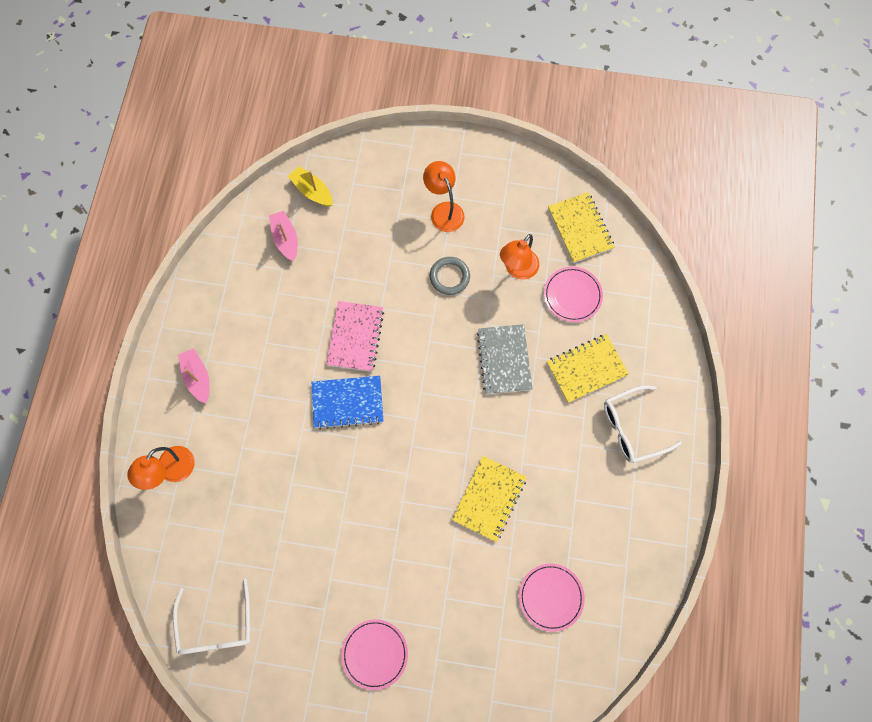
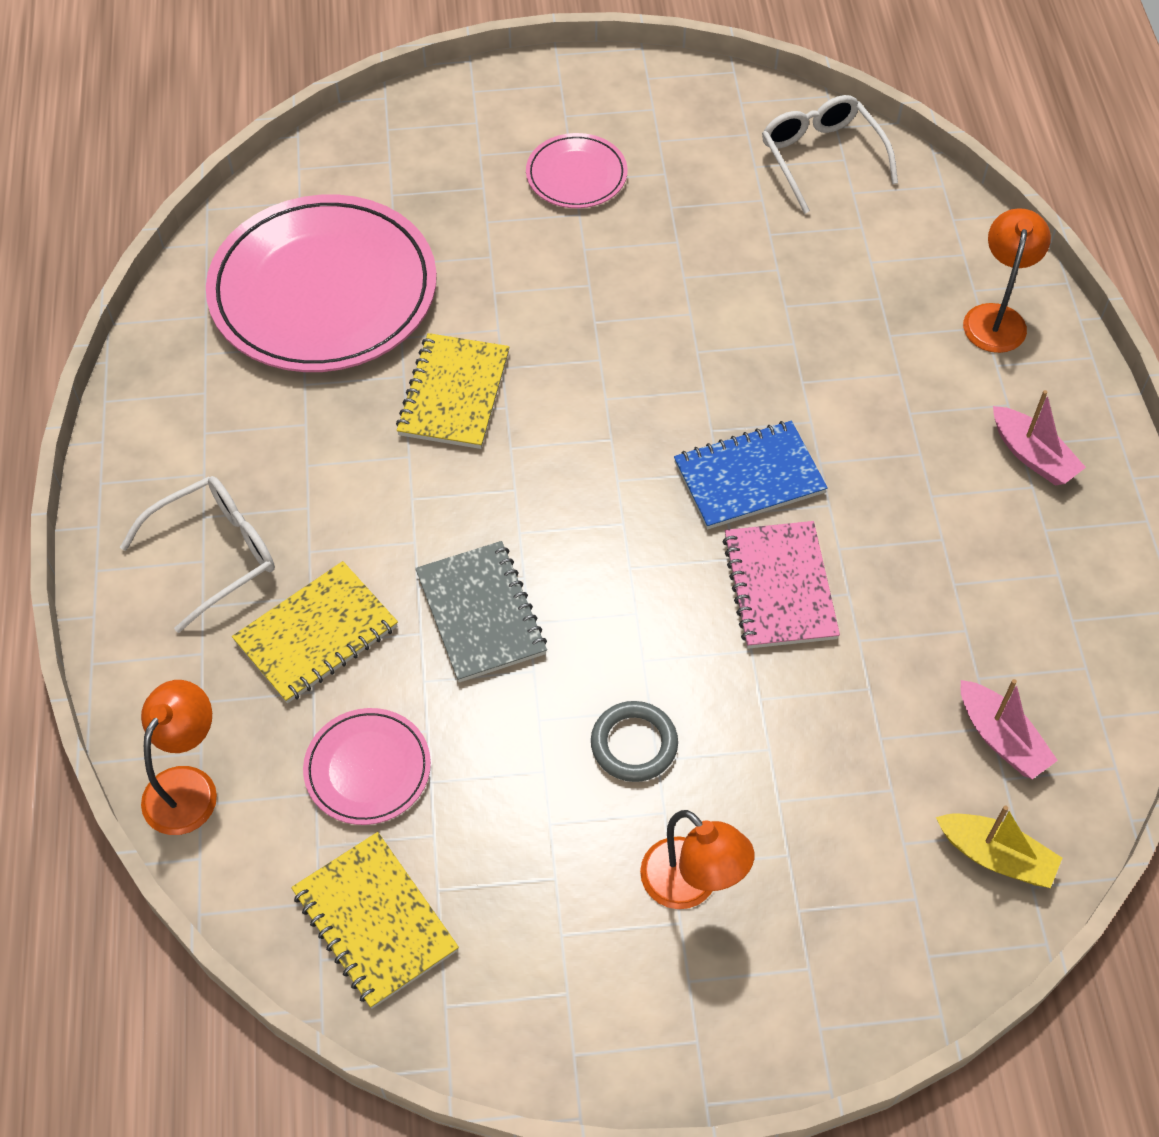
camera: 165 degrees right, 15 degrees down
(517, 270) = (495, 794): orange lamp -> orange lamp (188, 786)
(551, 597) = (323, 291): pink plate -> pink plate, size x2.14

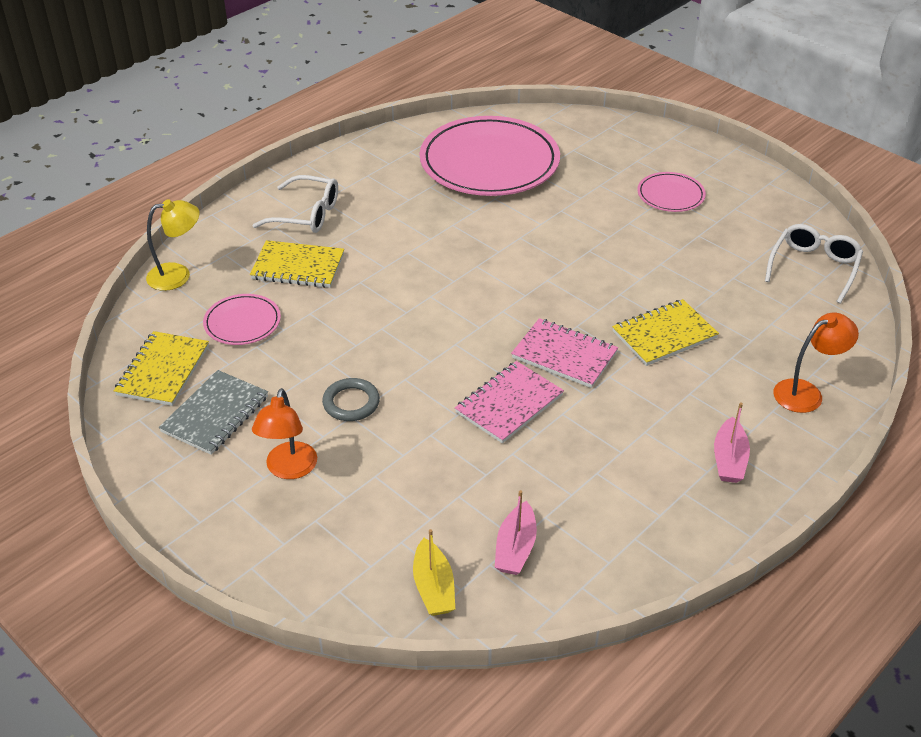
camera: 50 degrees right, 15 degrees down
(188, 786) = (178, 275): orange lamp -> yellow lamp
(454, 394) = (484, 231): yellow notebook -> yellow notebook (664, 335)
(481, 614) = (368, 310): grey notebook -> grey notebook (215, 414)
(749, 478) = (564, 355): blue notebook -> pink notebook

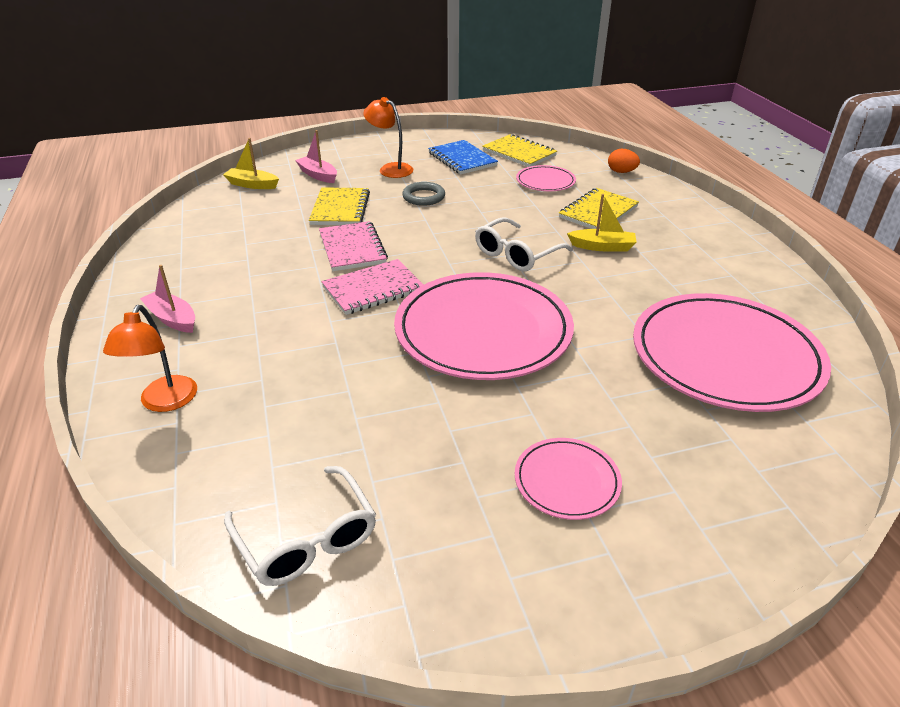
camera: 120 degrees right, 5 degrees down
(178, 275) = (621, 172): yellow lamp -> orange egg
(215, 414) = (462, 159): grey notebook -> blue notebook
(306, 214) = (675, 231): white glasses -> white glasses (516, 254)
(371, 247) = (602, 247): none -> yellow boat
(515, 548) = (238, 213): pink boat -> pink boat (318, 175)
(563, 271) = (483, 331): none -> pink plate
(664, 335) = (335, 352): yellow notebook -> yellow notebook (340, 209)

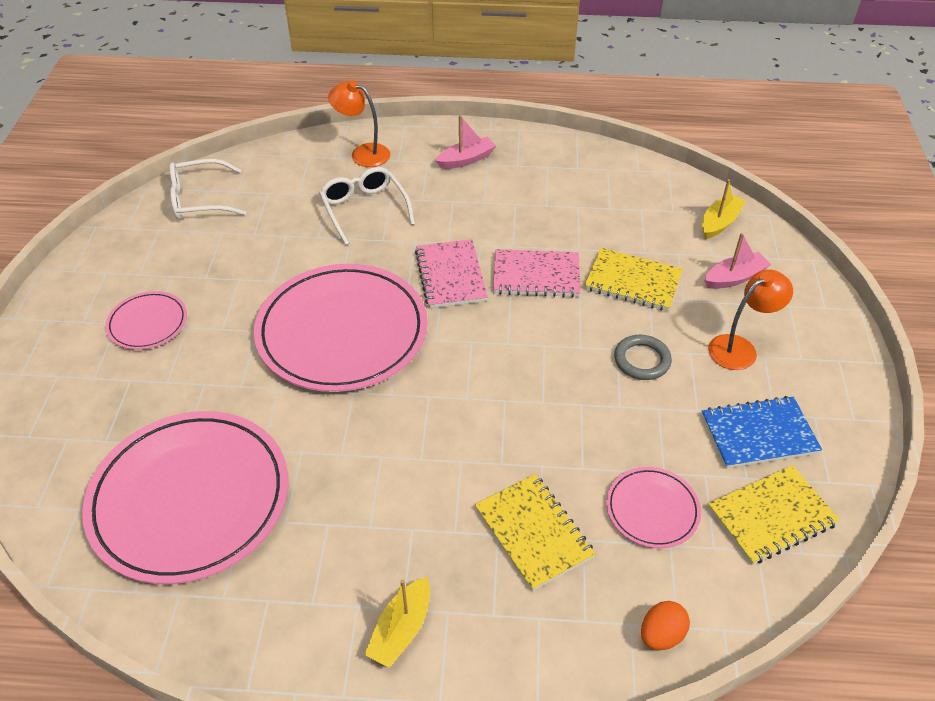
camera: 110 degrees right, 10 degrees up
(516, 254) = (463, 403): white glasses -> white glasses (364, 209)
(602, 247) = (442, 494): yellow boat -> yellow boat (401, 629)

